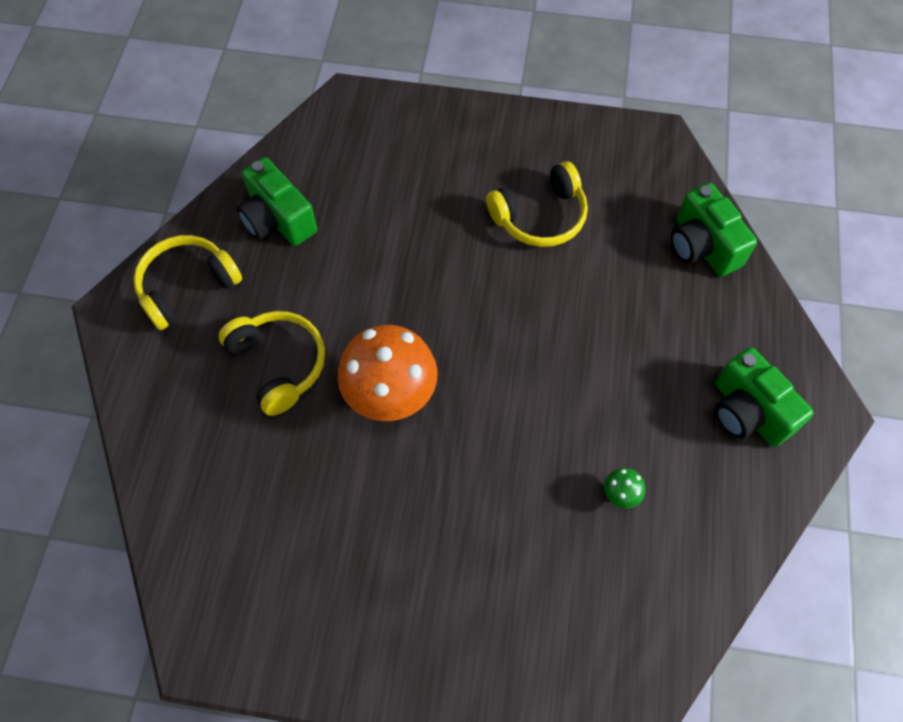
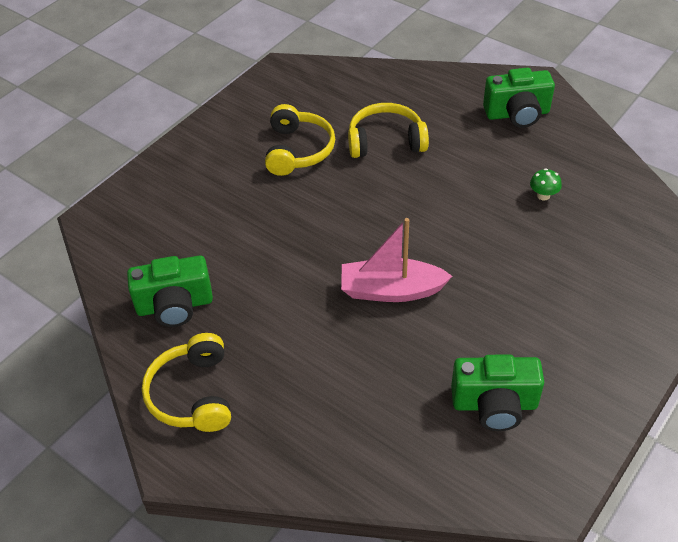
camera: 60 degrees left, 15 degrees down
(278, 364) = (317, 353): yellow headphones -> yellow headphones (386, 141)
(390, 394) = (391, 290): orange mushroom -> pink boat
(702, 246) = (382, 84): green camera -> green camera (494, 404)

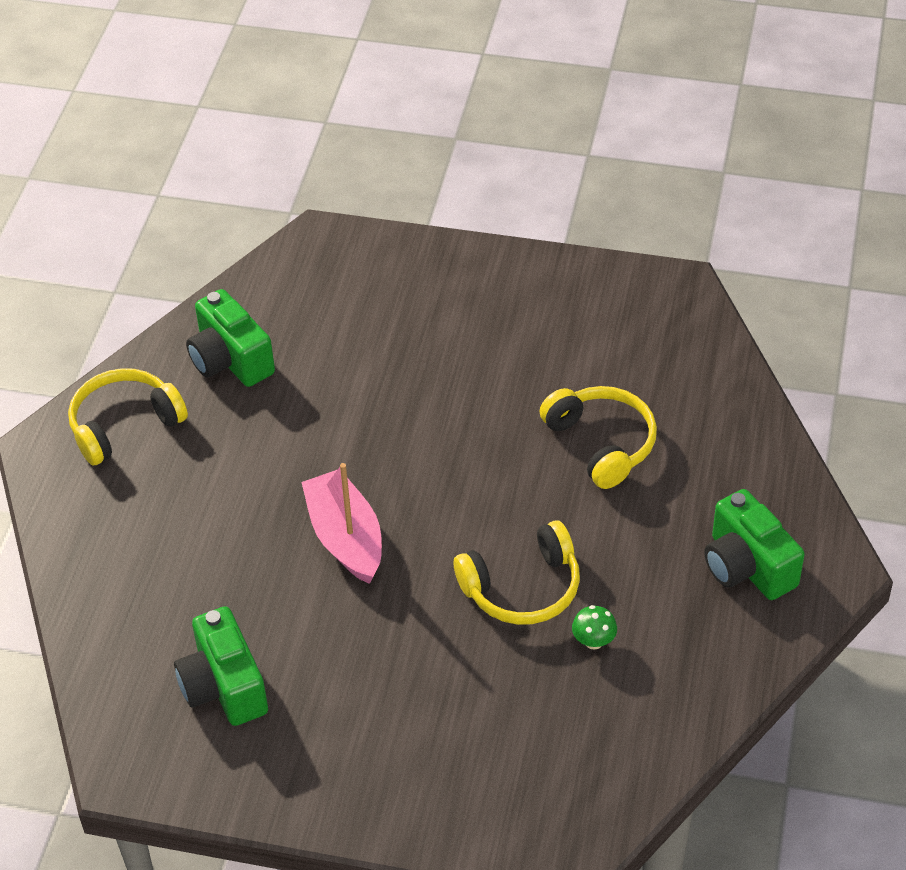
camera: 65 degrees right, 0 degrees up
(298, 150) = (532, 364): yellow headphones -> yellow headphones (522, 588)

